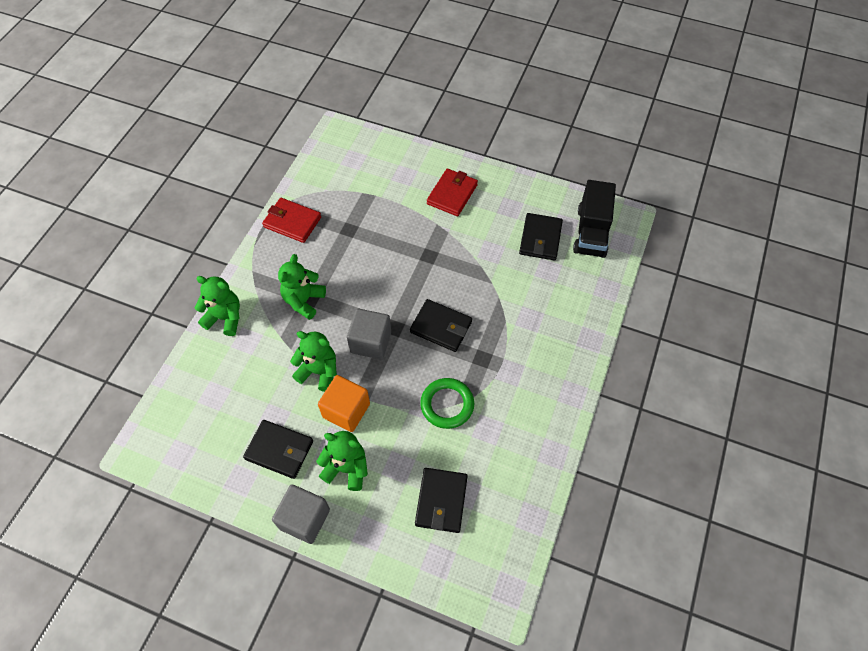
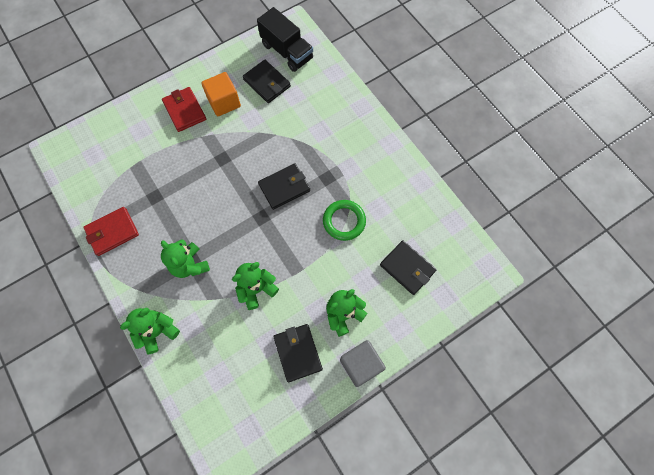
camera: 55 degrees left, 10 degrees up
(279, 450) = (298, 353): black wallet -> black wallet turned 75 degrees counterclockwise
(346, 410) = (300, 288): orange cube -> orange cube (224, 102)
(371, 342) = (260, 240): grey cube -> none

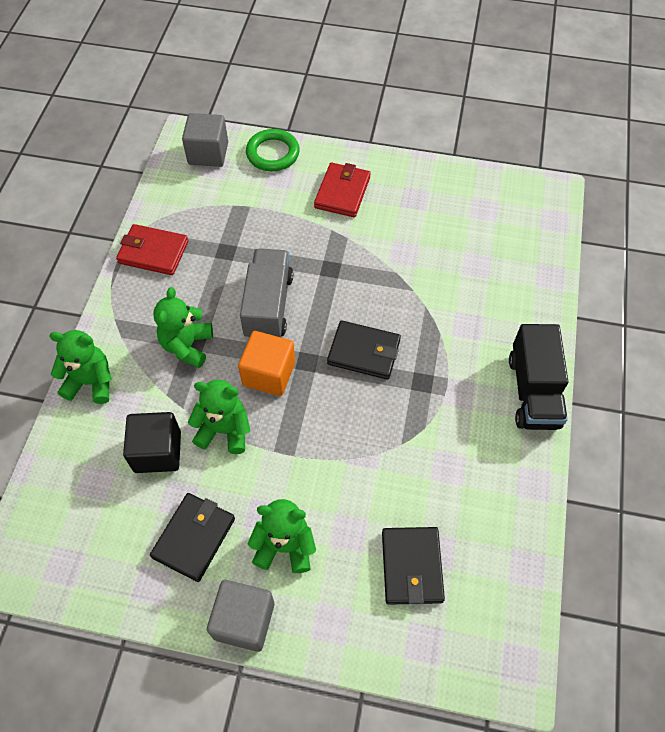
camera: 45 degrees right, 10 degrees down
(81, 149) = (208, 153): none -> grey cube
(210, 206) = (268, 306): none -> grey truck
(224, 102) = (391, 214): orange cube -> orange cube (269, 374)
(234, 331) = (157, 451): none -> black cube
(267, 83) = (459, 230): black wallet -> none
(287, 51) = (516, 214): black truck -> black truck (533, 391)
(344, 221) = (392, 445): green ring -> green ring (273, 153)

